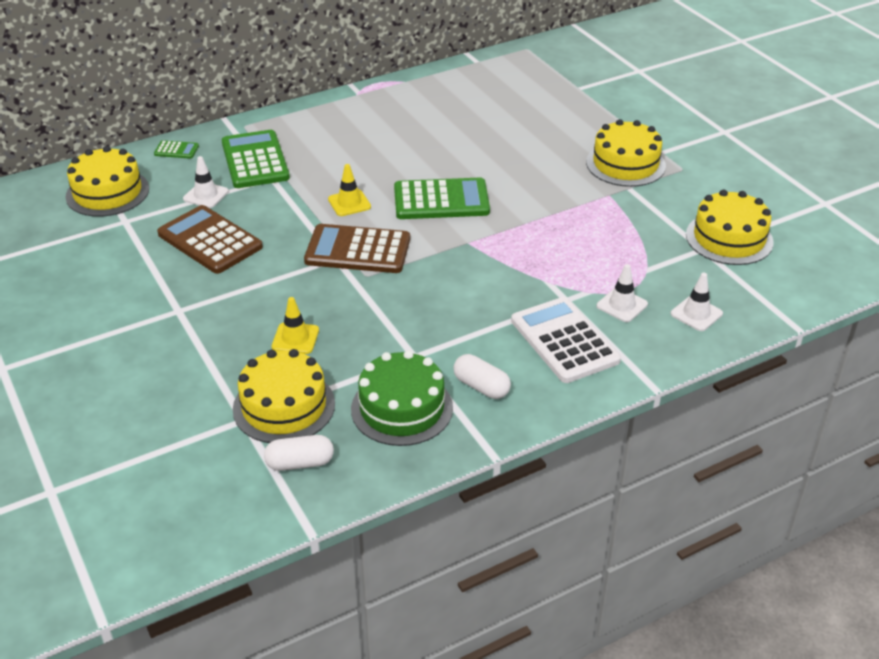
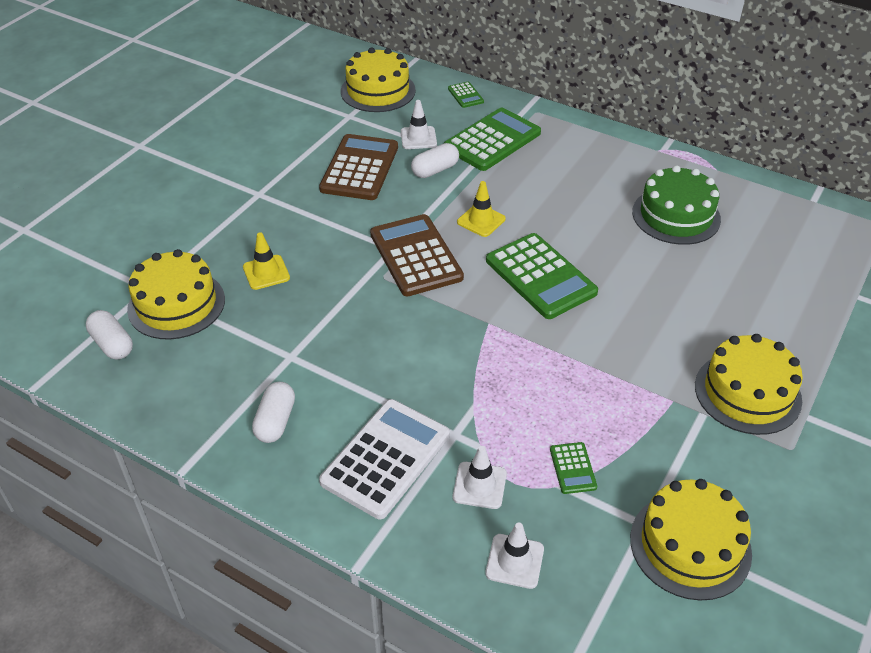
camera: 60 degrees right, 5 degrees up
(260, 202) = (435, 170): none -> white capsule
(402, 408) = (214, 378): green cake -> green cake (676, 215)
(636, 259) = (572, 468): none -> green calculator

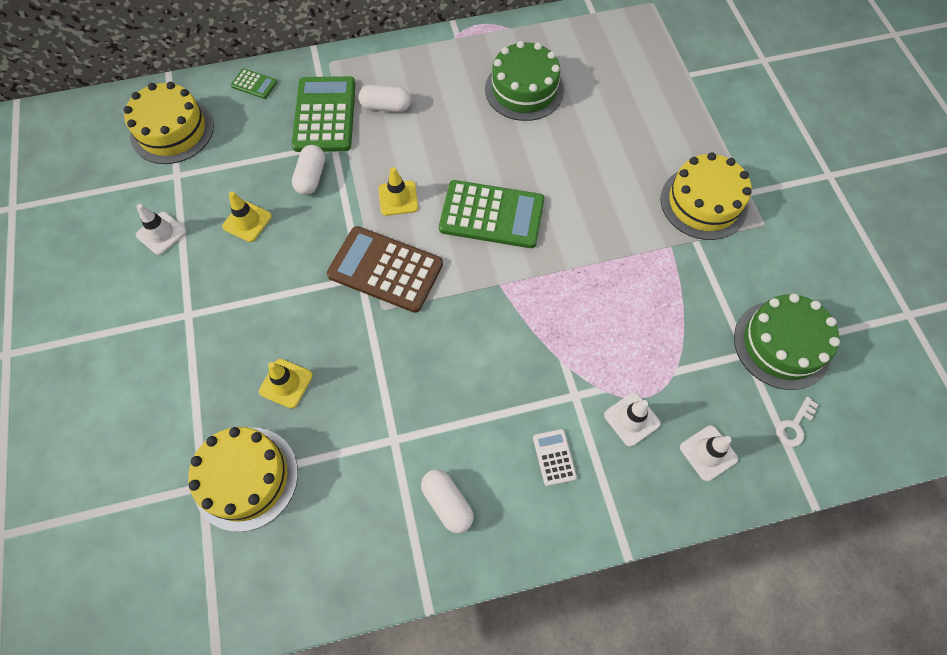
camera: 45 degrees left, 20 degrees up
(112, 344) = (236, 564): white capsule -> white capsule (386, 107)
(360, 168) = (247, 221): brown calculator -> yellow traffic cone
(386, 458) = (554, 457): white calculator -> white calculator, size x0.45
(418, 138) = (262, 155): white traffic cone -> white traffic cone (161, 233)
(572, 468) = (669, 352): green calculator -> none
(622, 611) = (794, 425): none -> white key
(690, 545) = (781, 344): yellow cake -> green cake

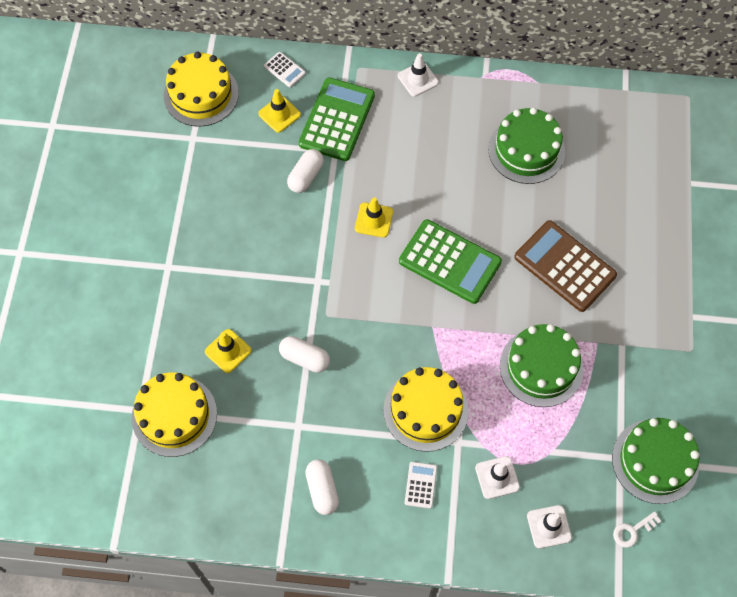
camera: 20 degrees right, 0 degrees up
(161, 233) = (166, 188): white traffic cone -> white traffic cone (418, 79)
(247, 221) = (239, 200): yellow traffic cone -> yellow traffic cone (279, 114)
(254, 84) = (284, 70): green calculator -> white calculator
(385, 269) = (340, 281): brown calculator -> brown calculator (565, 266)
(386, 107) = (394, 128): white capsule -> white capsule (305, 358)
(627, 288) = (541, 367): none -> green cake
(703, 203) = (645, 312): yellow cake -> yellow cake (425, 410)

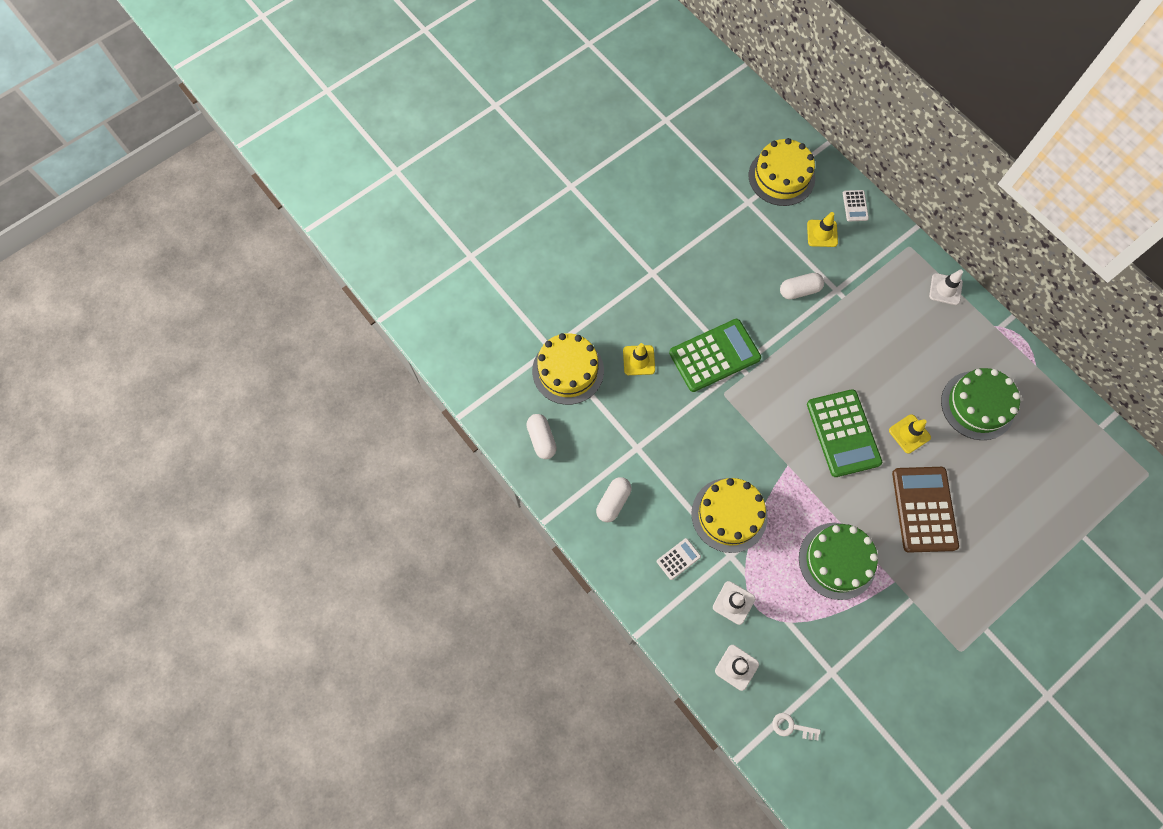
camera: 45 degrees right, 5 degrees up
(305, 358) = (682, 409): white capsule -> white capsule (541, 439)
(337, 120) = (859, 270): green calculator -> green calculator (714, 356)
(374, 220) = (817, 359): yellow traffic cone -> yellow traffic cone (909, 434)
(655, 461) = (855, 698): green cake -> none

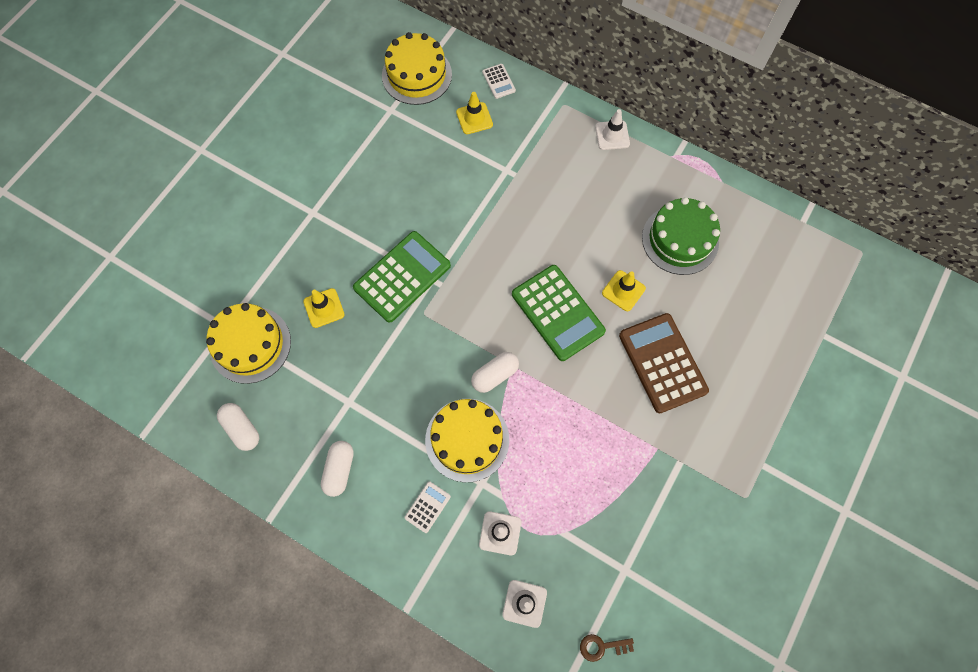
camera: 20 degrees left, 0 degrees up
(791, 727) = (601, 647): white key -> brown key
(799, 290) = (469, 182): white capsule -> white capsule (495, 375)
(837, 560) = (593, 448): green cake -> none

